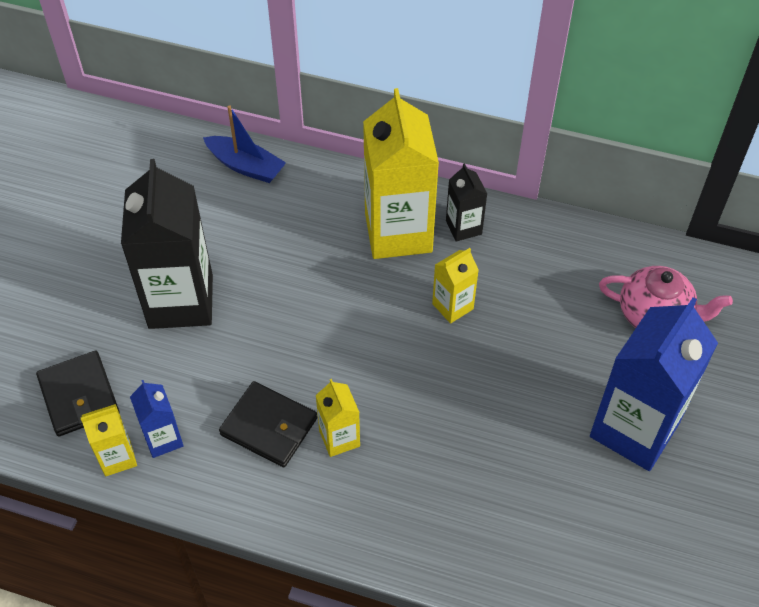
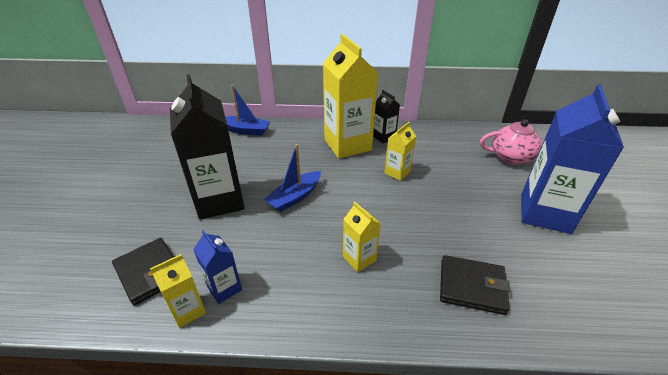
camera: 15 degrees left, 15 degrees down
(269, 426) = (305, 262): black wallet -> black wallet (472, 286)
(285, 319) = (294, 197): none -> blue boat

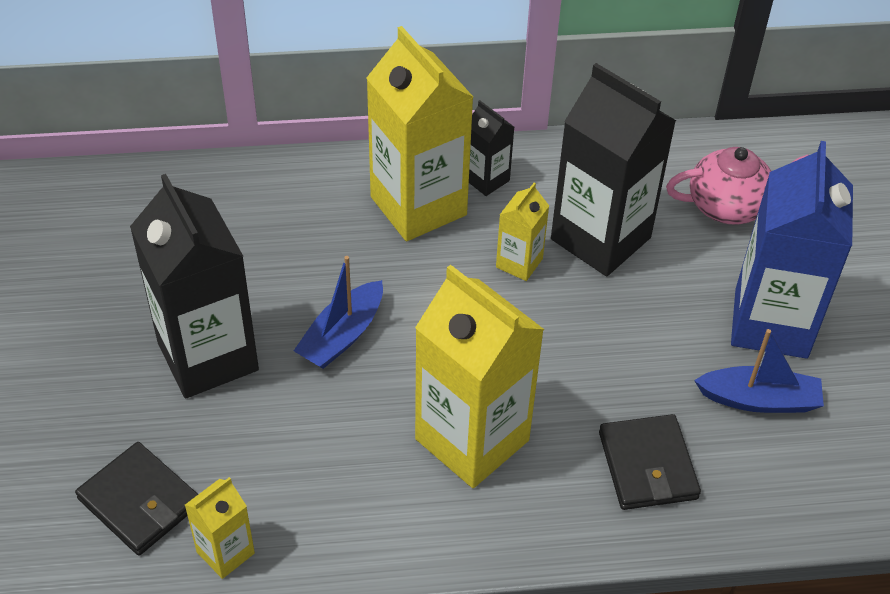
camera: 10 degrees left, 10 degrees up
(224, 288) = (270, 512): blue carton -> none
(245, 130) = (205, 188): blue boat -> blue boat (759, 400)
(359, 258) = (472, 440): yellow carton -> yellow carton, size x2.10
(442, 165) = (600, 238): none -> black carton
(472, 286) = (647, 465): black wallet -> black wallet turned 75 degrees clockwise

